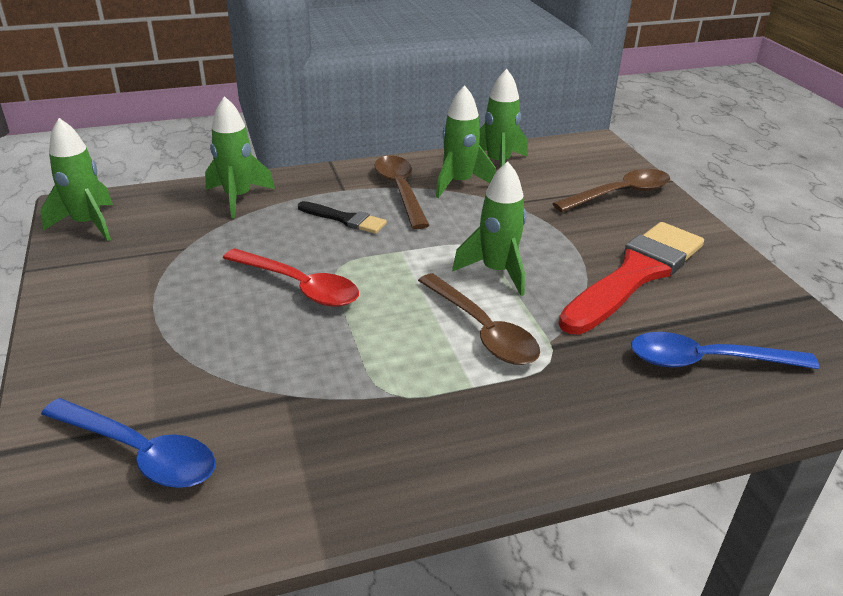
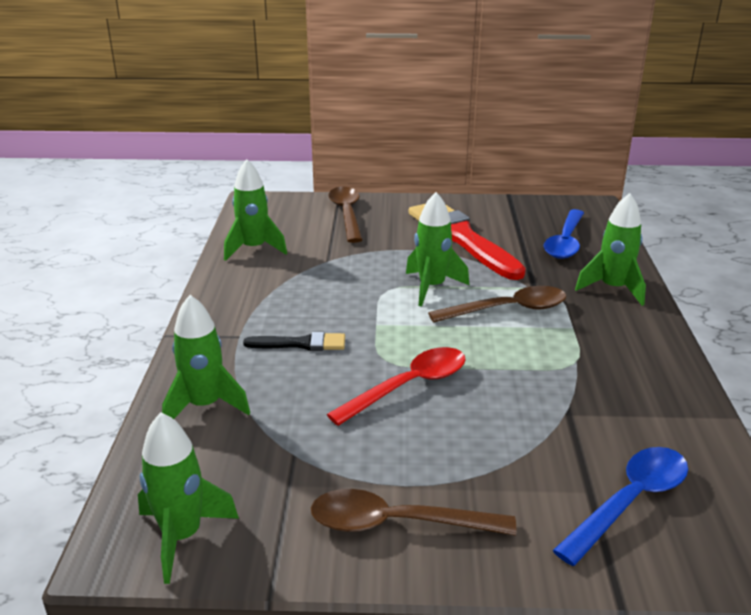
camera: 70 degrees left, 5 degrees down
(345, 219) = (301, 344): black brush -> black brush turned 45 degrees clockwise
(400, 190) = (266, 305): brown spoon -> brown spoon (397, 523)
(459, 183) = (276, 274): green rocket -> green rocket (613, 289)

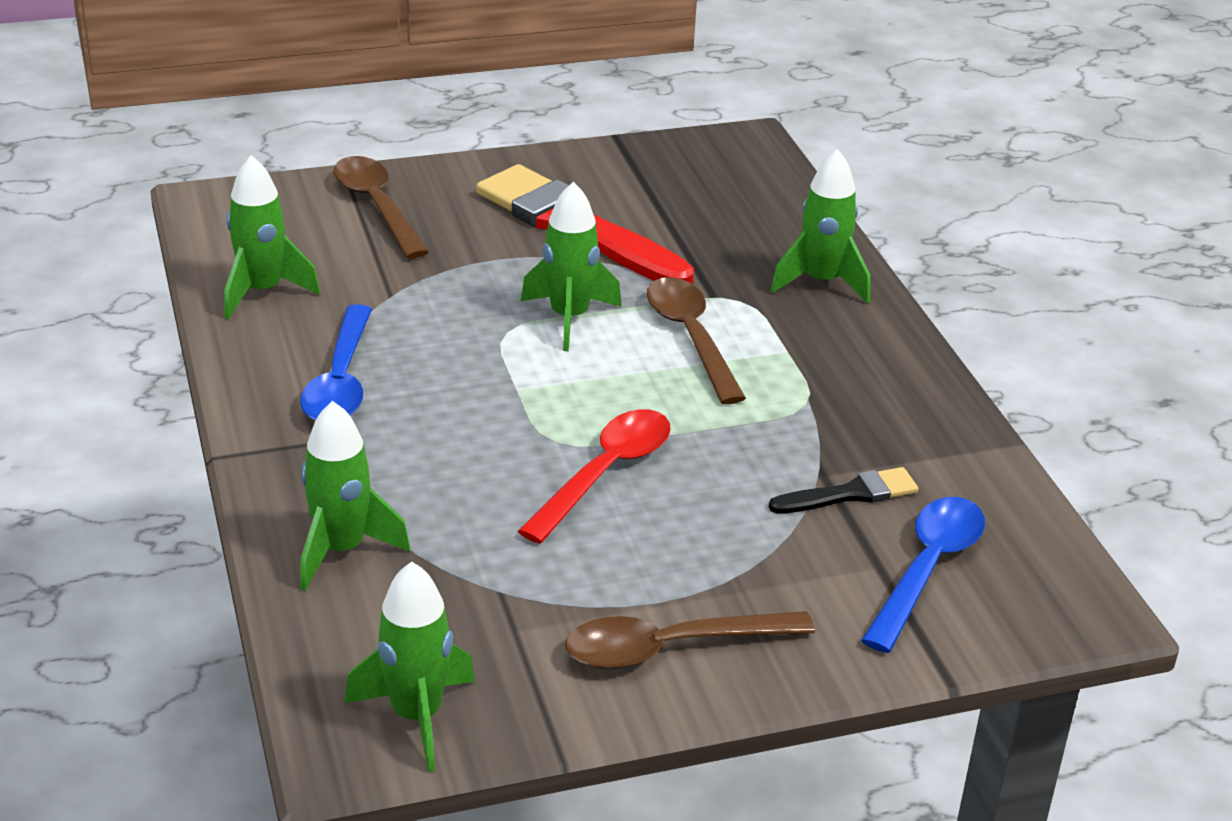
camera: 20 degrees left, 5 degrees up
(301, 344) = (425, 437): black brush -> black brush (850, 494)
(508, 310) = (691, 338): brown spoon -> brown spoon turned 75 degrees counterclockwise
(565, 242) = (731, 213): blue spoon -> blue spoon (341, 381)

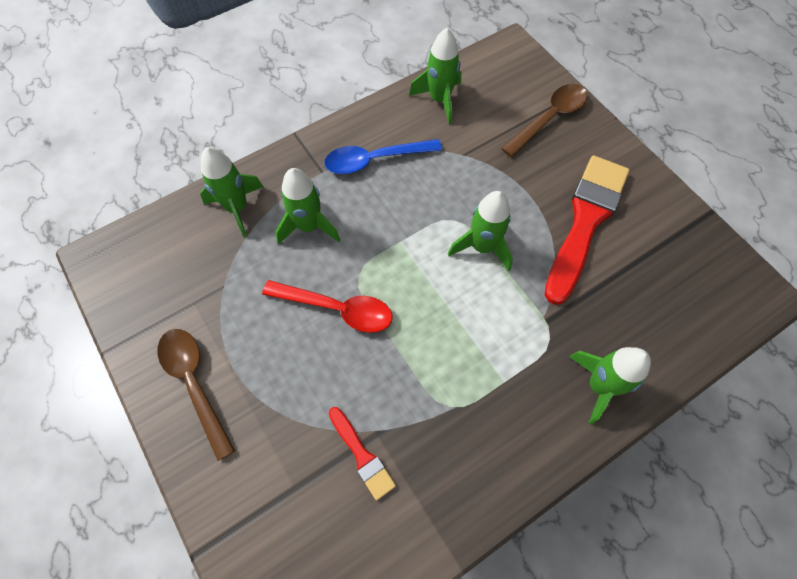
camera: 75 degrees right, 30 degrees up
(416, 716) = (124, 279): green rocket -> green rocket (309, 226)
(691, 338) = (492, 319): brown spoon -> none
(850, 494) = (362, 455): black brush -> red brush
(927, 569) = (299, 521): blue spoon -> none

